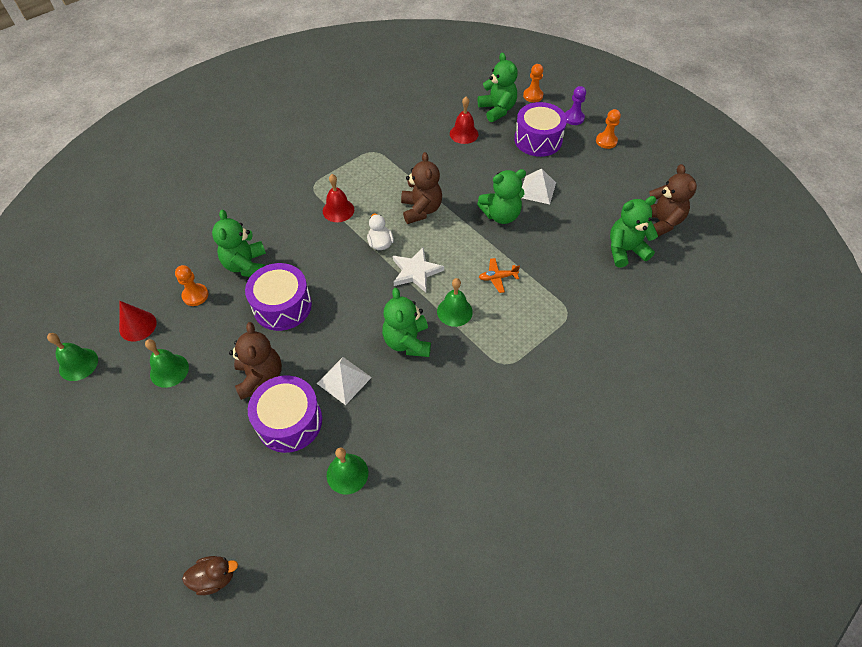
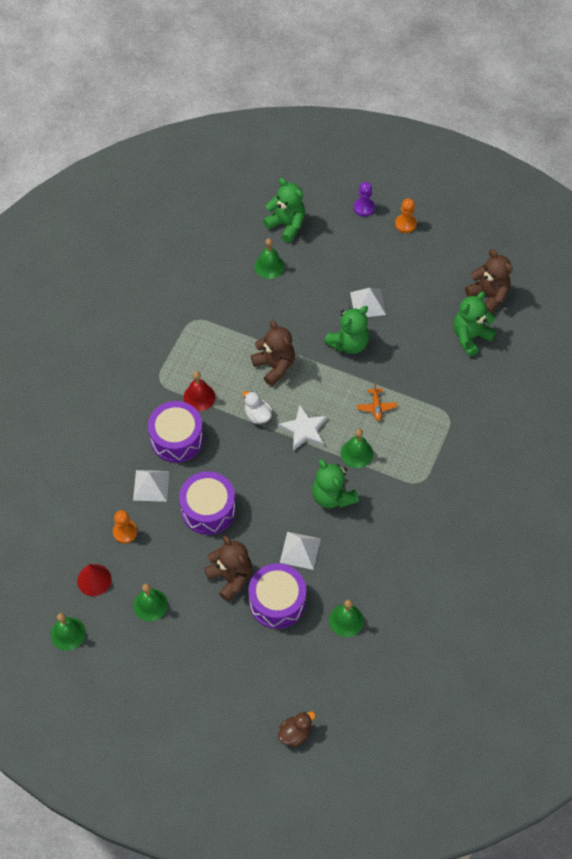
camera: 25 degrees left, 5 degrees up
(246, 265) = (151, 485): green teddy bear -> white pyramid
(464, 134) = (269, 266): red bell -> green bell
(497, 277) = (376, 407): orange plane -> orange plane turned 60 degrees counterclockwise
(533, 96) = (312, 194): orange pawn -> none
(538, 140) = (342, 246): purple drum -> purple drum (177, 438)

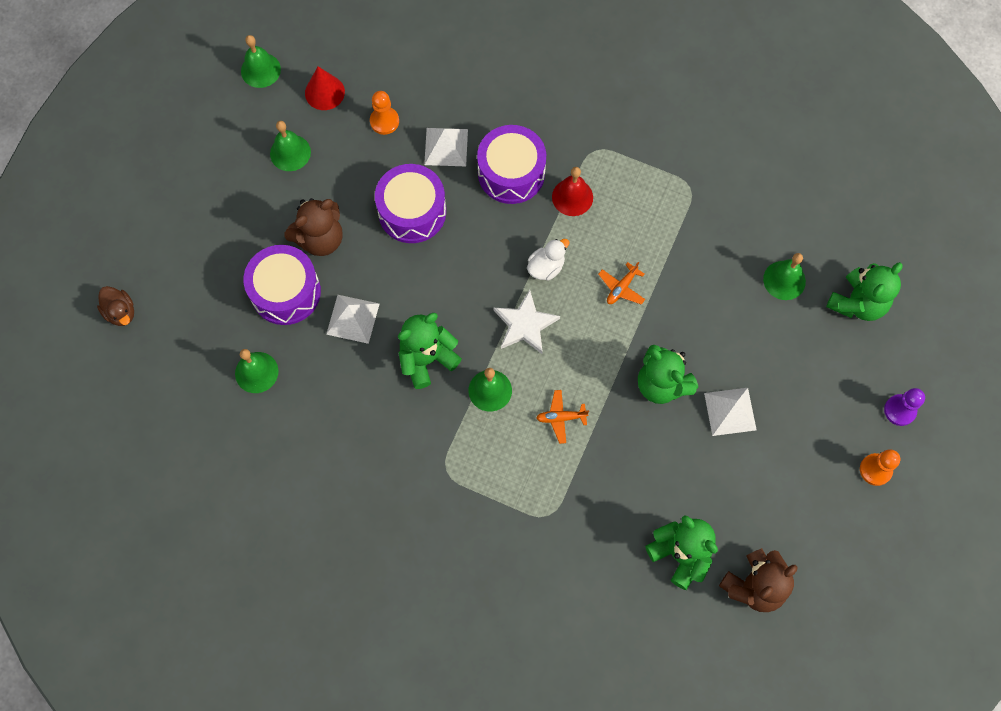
camera: 90 degrees right, 10 degrees up
(274, 366) = (621, 288): brown teddy bear -> orange plane

